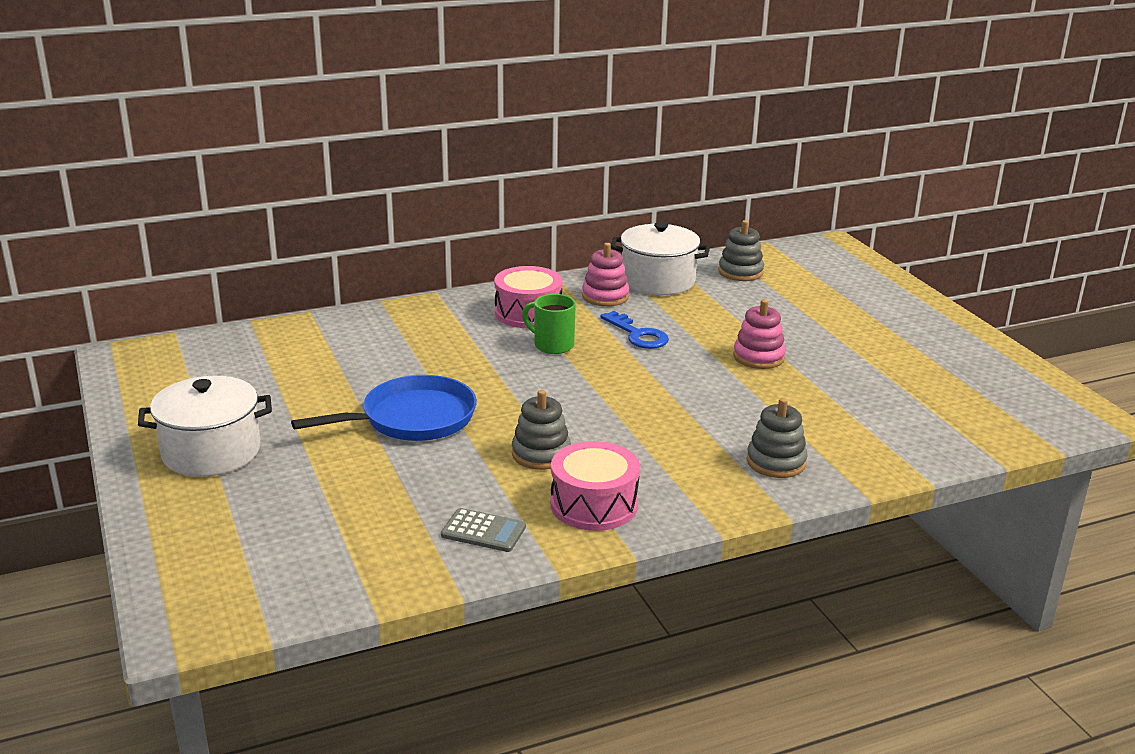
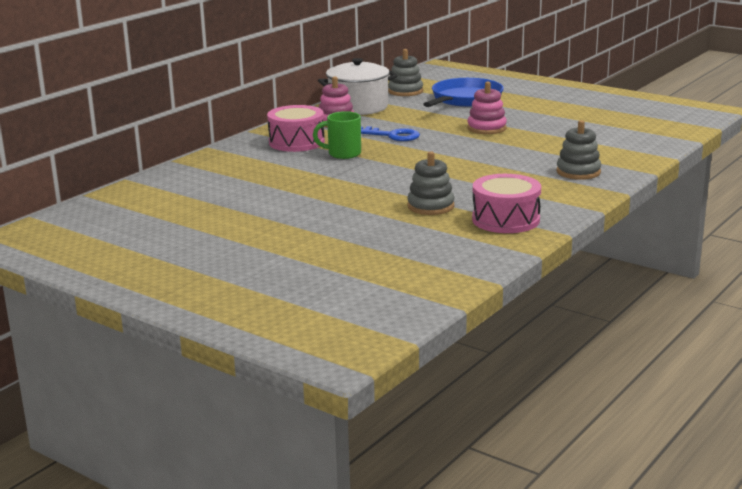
camera: 30 degrees left, 5 degrees down
(211, 452) = (190, 269): white pot -> none
(412, 419) = (311, 213): blue pan -> blue pan (464, 99)
(483, 531) = (459, 251): grey calculator -> none

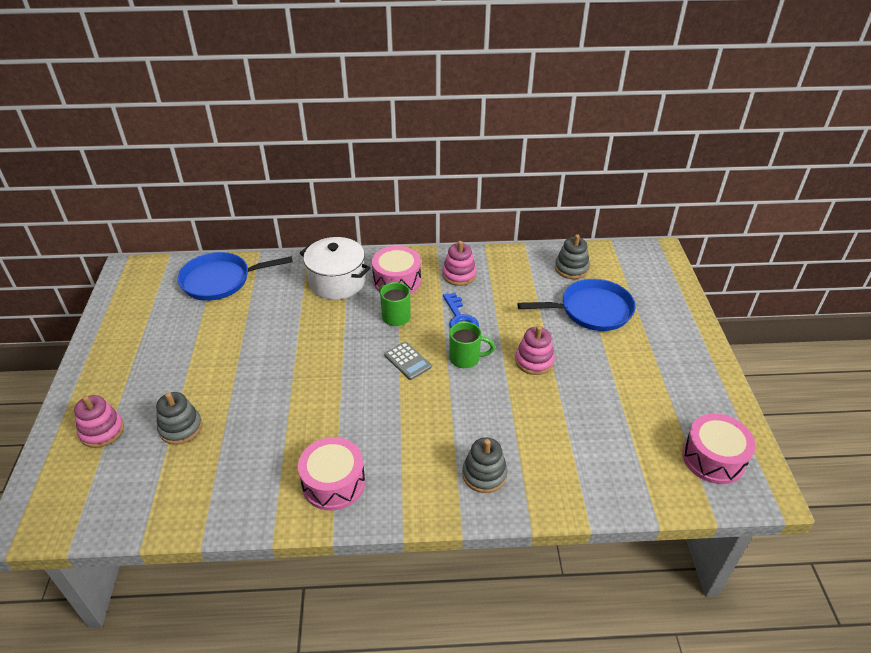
camera: 50 degrees right, 20 degrees up
(134, 203) = (220, 280): none -> blue pan
(264, 298) = (102, 431): none -> pink stacking toy
(358, 107) = (505, 266): white pot -> white pot (337, 282)
(408, 163) = (407, 361): none -> grey calculator
(430, 206) = (327, 423): grey stacking toy -> grey stacking toy (181, 428)
(443, 146) = (466, 358): none -> green mug
(664, 113) = (713, 458): none -> pink drum

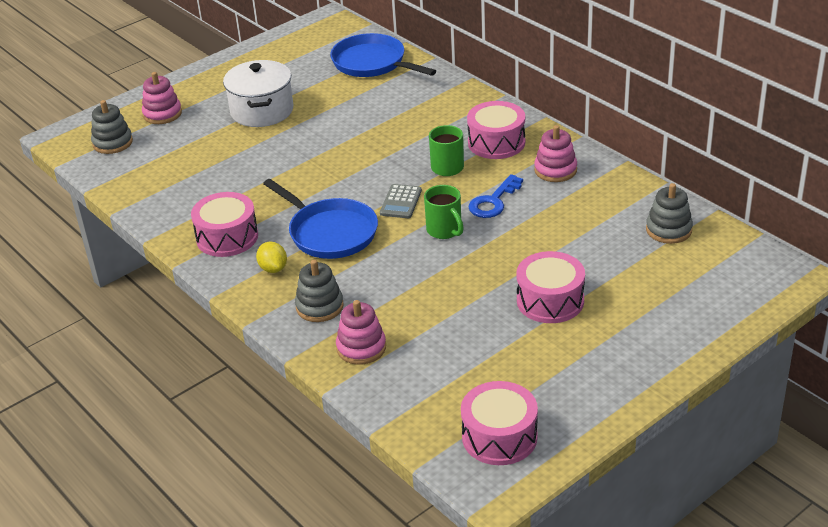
camera: 55 degrees right, 5 degrees down
(181, 428) = (201, 142): grey stacking toy -> grey stacking toy (112, 143)
(337, 282) = (450, 115): white pot -> white pot (262, 111)
(407, 476) = (273, 268): none -> yellow lemon
(534, 361) = (493, 270): pink stacking toy -> pink stacking toy (361, 348)
(591, 310) = (618, 271): blue pan -> blue pan (330, 232)
(592, 354) = (550, 301): none -> pink drum

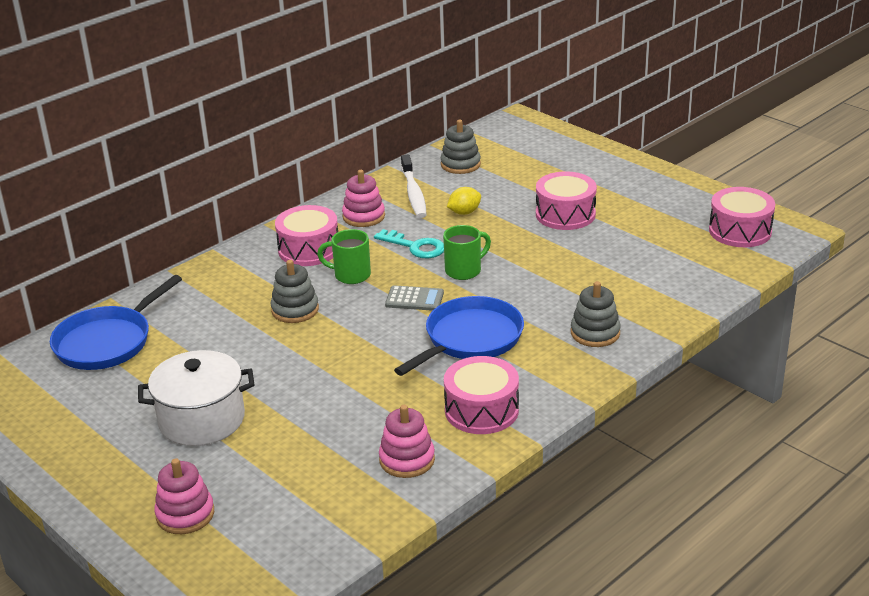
camera: 95 degrees left, 5 degrees down
(112, 143) = (255, 553): grey stacking toy -> grey stacking toy (295, 310)
(273, 268) = (536, 369): yellow lemon -> yellow lemon (464, 212)
(361, 348) = (650, 303): pink stacking toy -> pink stacking toy (407, 460)
(493, 201) = (415, 247): blue key -> turquoise key
(602, 199) = (413, 193): none -> white toothbrush

